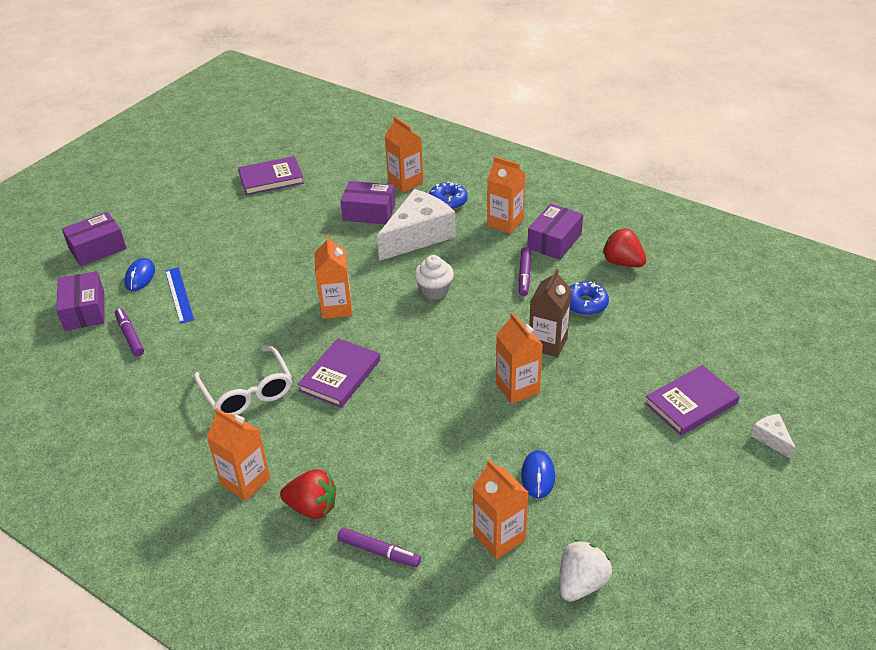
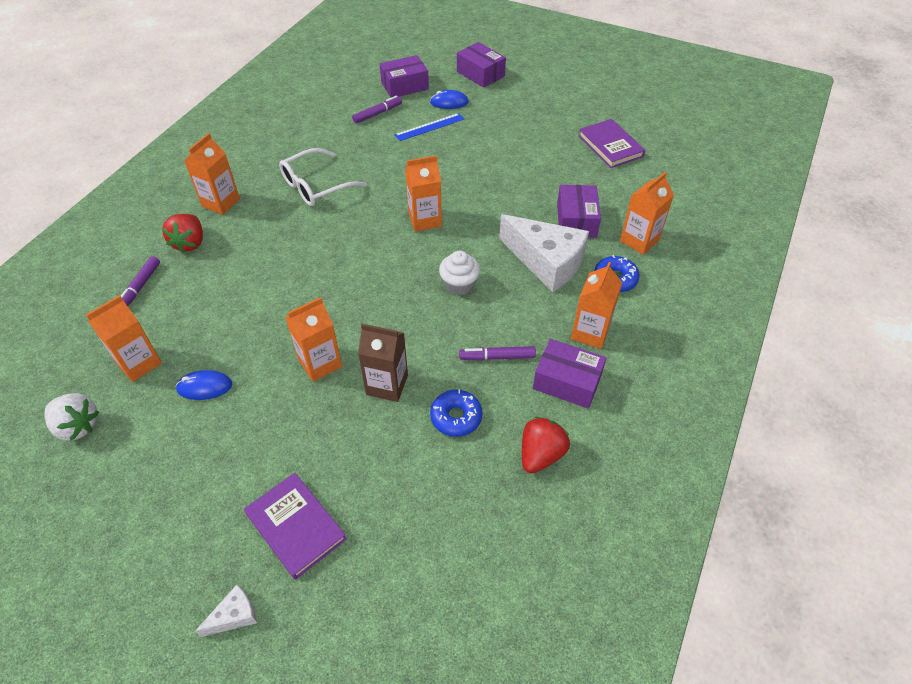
camera: 80 degrees right, 10 degrees up
(340, 375) = (335, 236): purple book -> none

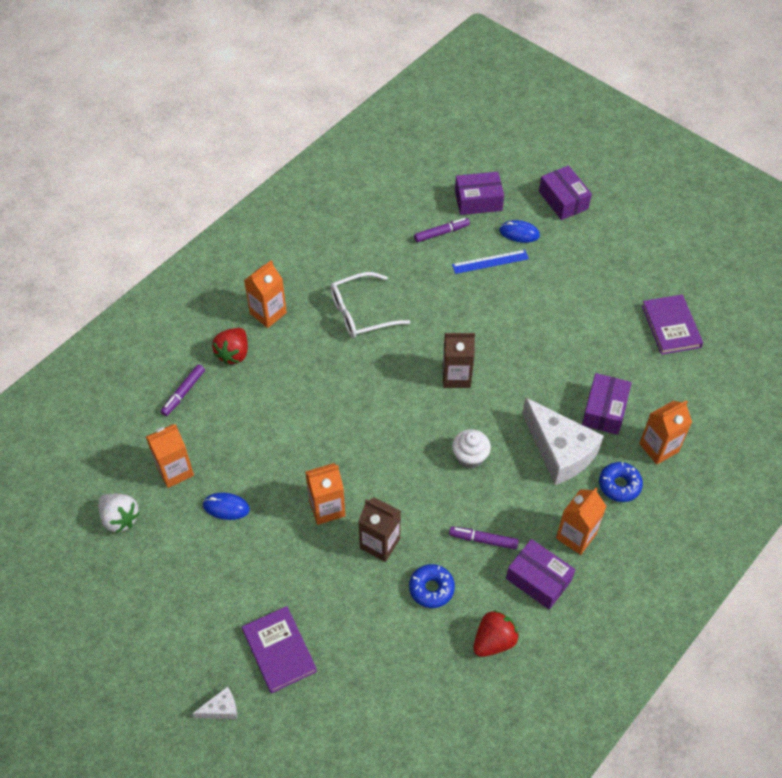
camera: 15 degrees right, 5 degrees up
(425, 220) = (456, 376): orange carton -> brown carton

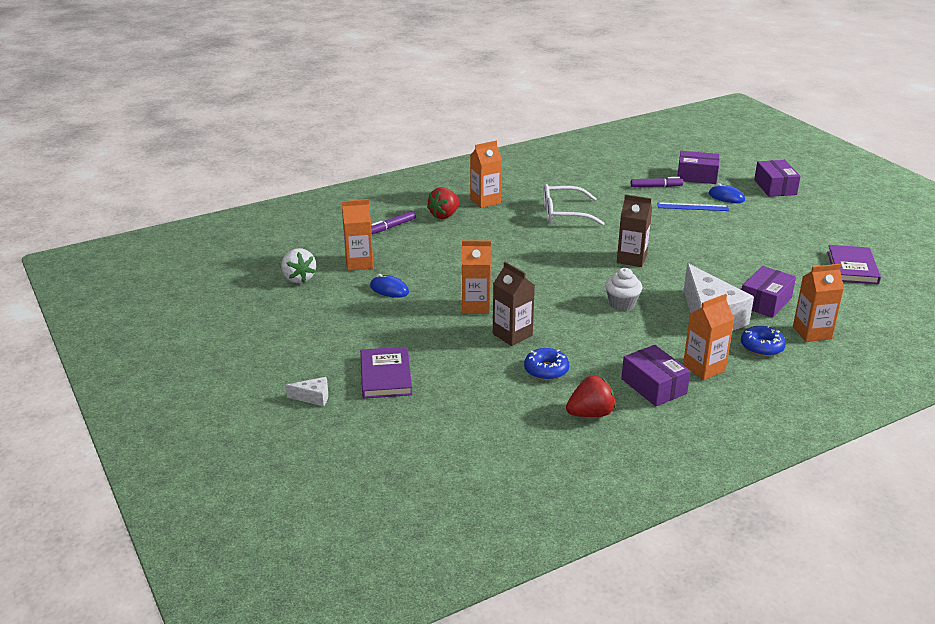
camera: 20 degrees right, 25 degrees down
(483, 540) = (611, 352): purple marker -> none

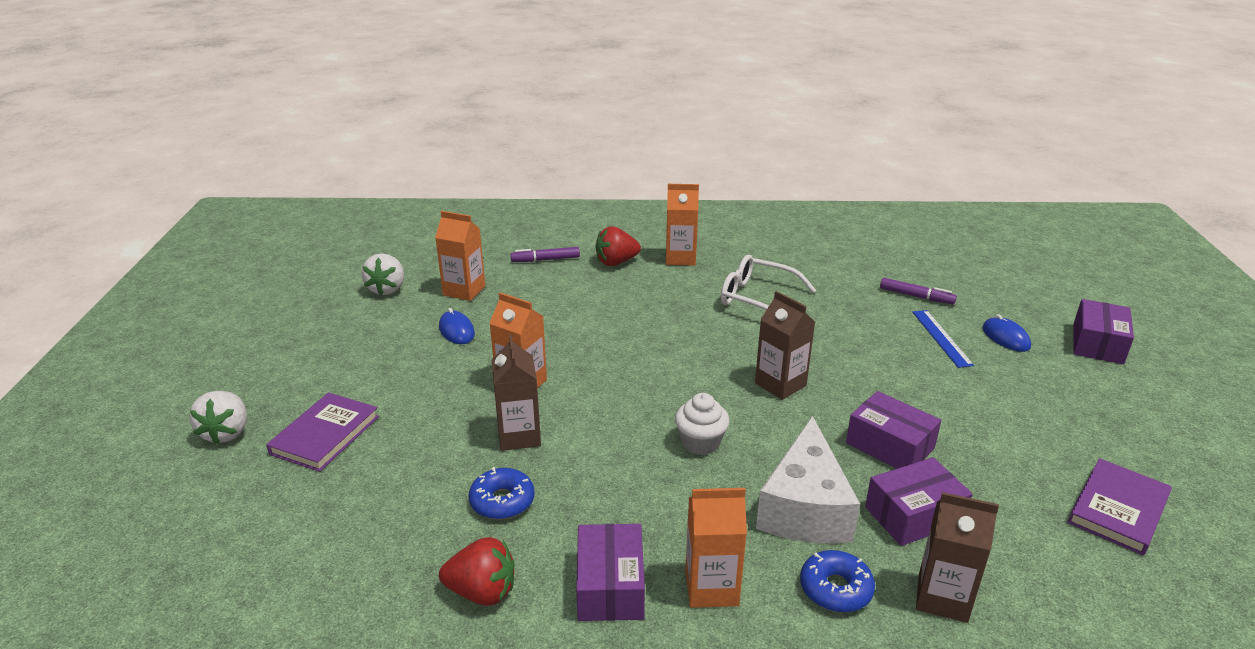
camera: 30 degrees right, 0 degrees up
(313, 397) = (227, 432): white cheese -> white strawberry
(693, 207) = (941, 338): blue ruler -> blue ruler turned 45 degrees clockwise
(697, 176) = (989, 297): purple box -> purple box (890, 445)
(812, 333) = (942, 598): orange carton -> brown carton

